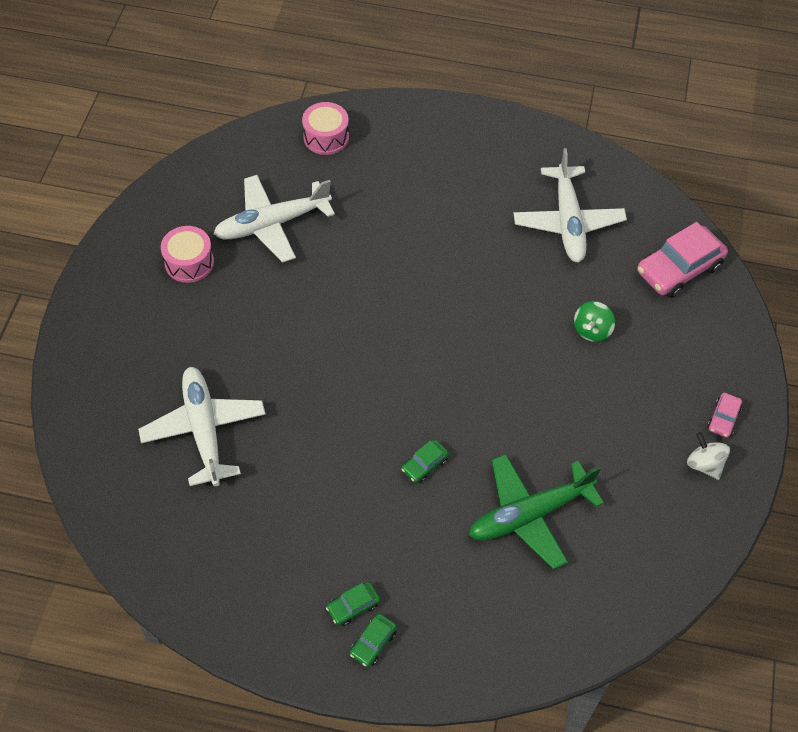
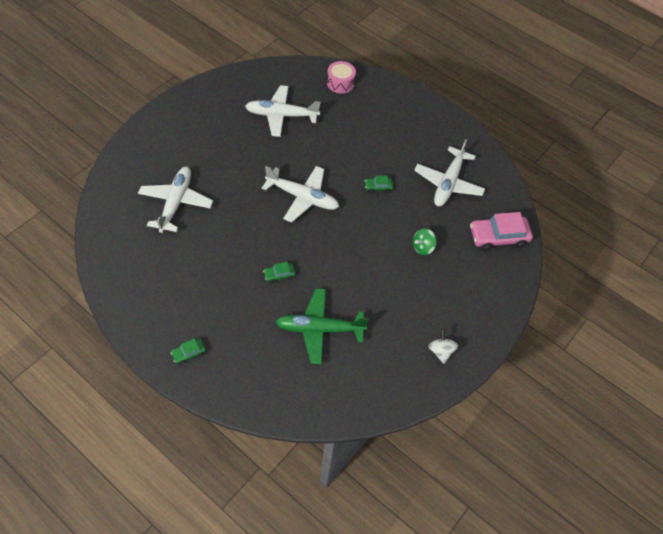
camera: 25 degrees right, 0 degrees up
(189, 262) = (225, 116): pink drum -> none
(353, 606) = (191, 329): green car -> green car (378, 187)
(383, 335) = (302, 197): none -> white plane
(723, 419) = (470, 331): pink car -> none

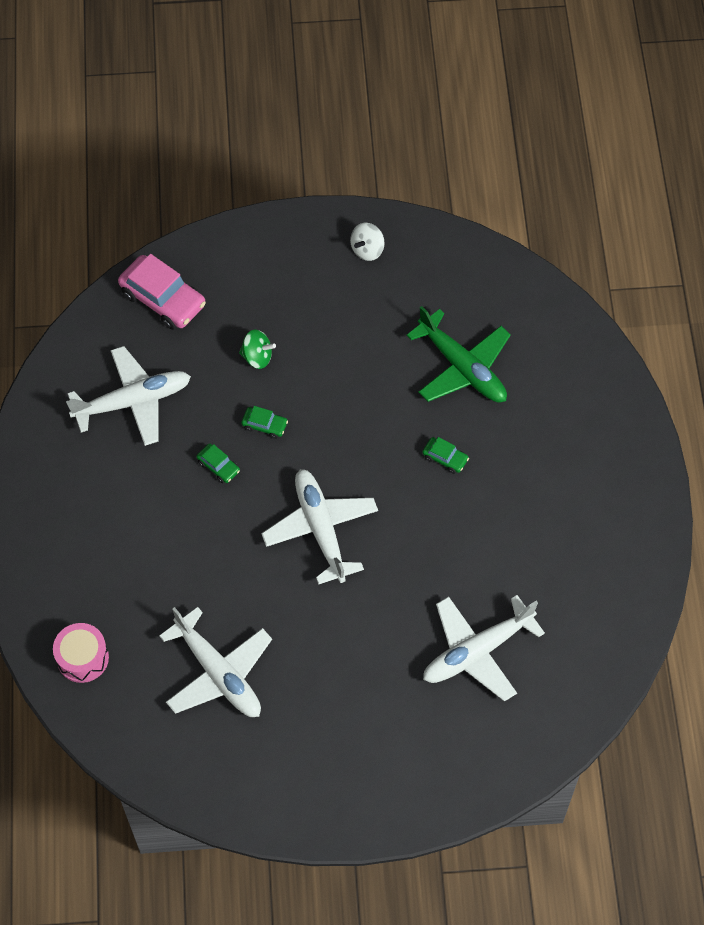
camera: 130 degrees left, 5 degrees up
(189, 353) = (619, 453): green car -> green car (264, 425)

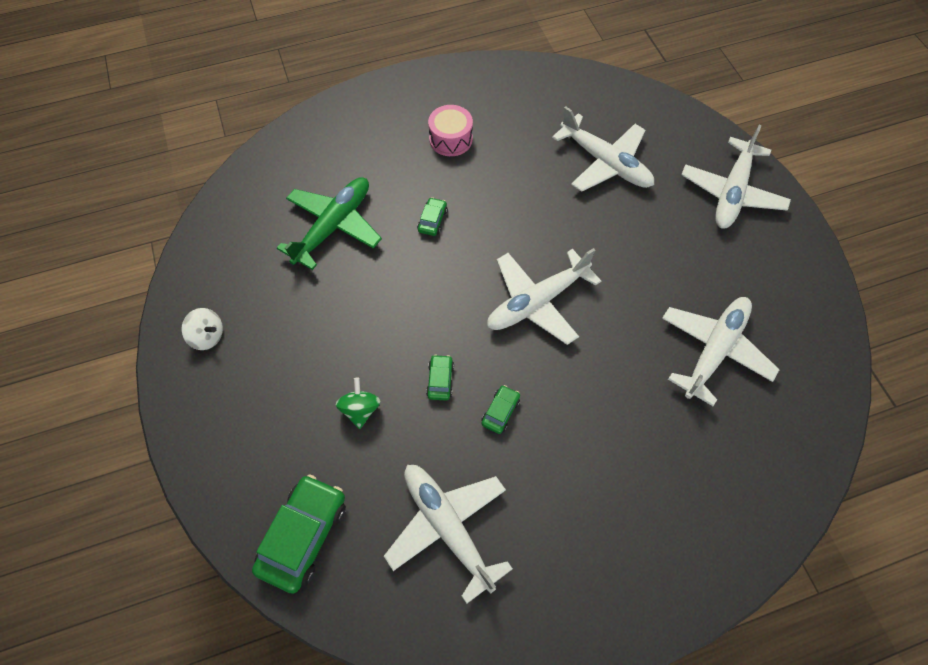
camera: 105 degrees left, 0 degrees up
(82, 658) = (759, 482): pink drum -> pink drum (450, 139)
(163, 299) = (303, 535): pink car -> green car
(400, 773) = (732, 192): none -> white plane

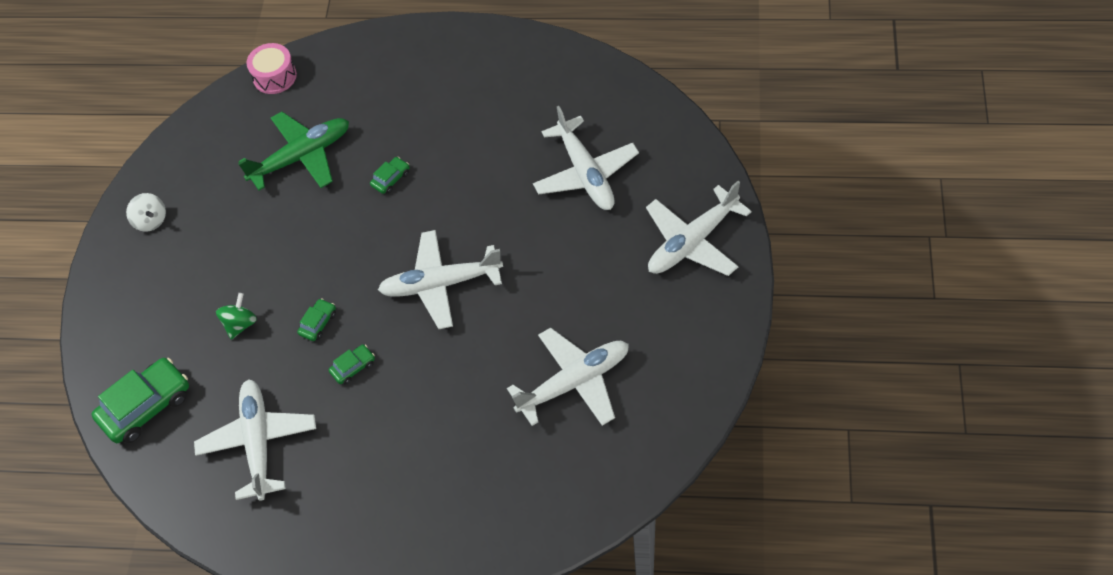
camera: 30 degrees right, 5 degrees down
(450, 139) = (452, 105): pink drum -> pink drum (274, 76)

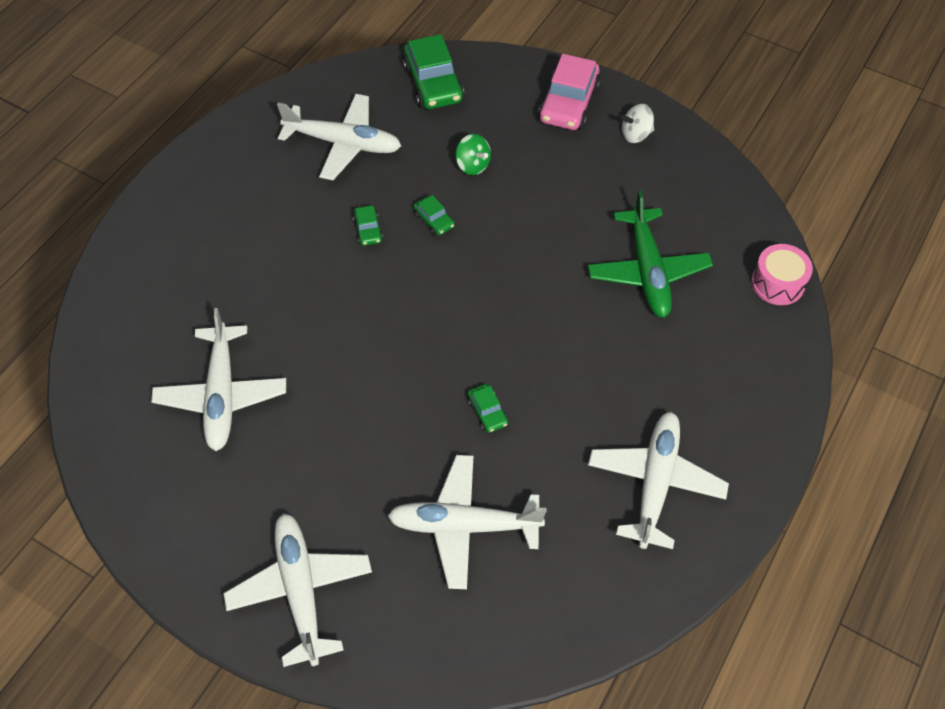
camera: 110 degrees right, 0 degrees up
(130, 285) = (568, 103): none -> pink car
(391, 179) = (571, 336): green car -> green car (487, 412)
(441, 284) = (410, 330): white plane -> white plane (655, 483)

